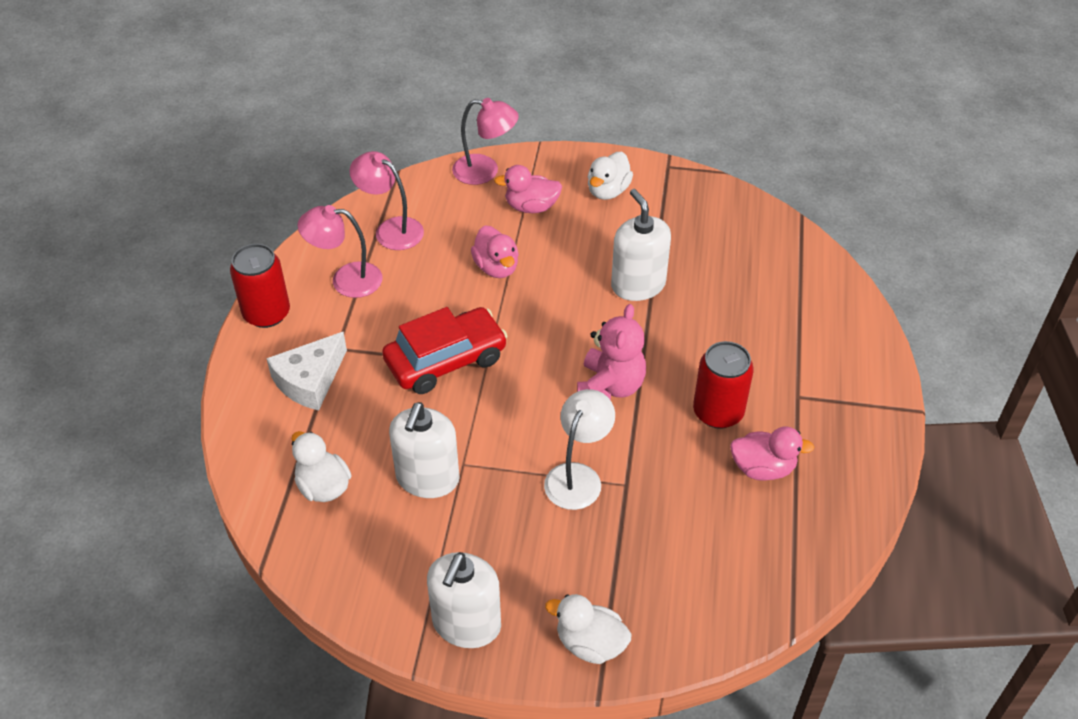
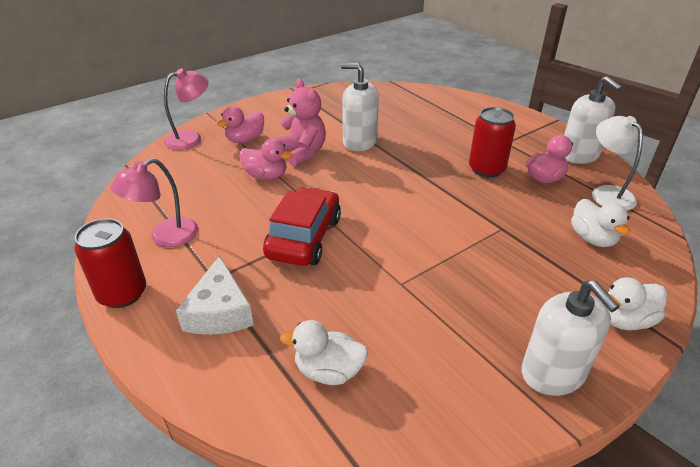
camera: 45 degrees left, 10 degrees down
(391, 229) = (163, 194): pink lamp -> none
(427, 478) = (393, 308): white soap dispenser -> white soap dispenser (579, 155)
(578, 476) = (473, 242): white lamp -> white lamp (607, 193)
(608, 191) = (280, 114): white duck -> white duck (592, 238)
(610, 387) = (419, 191): pink teddy bear -> pink teddy bear (303, 153)

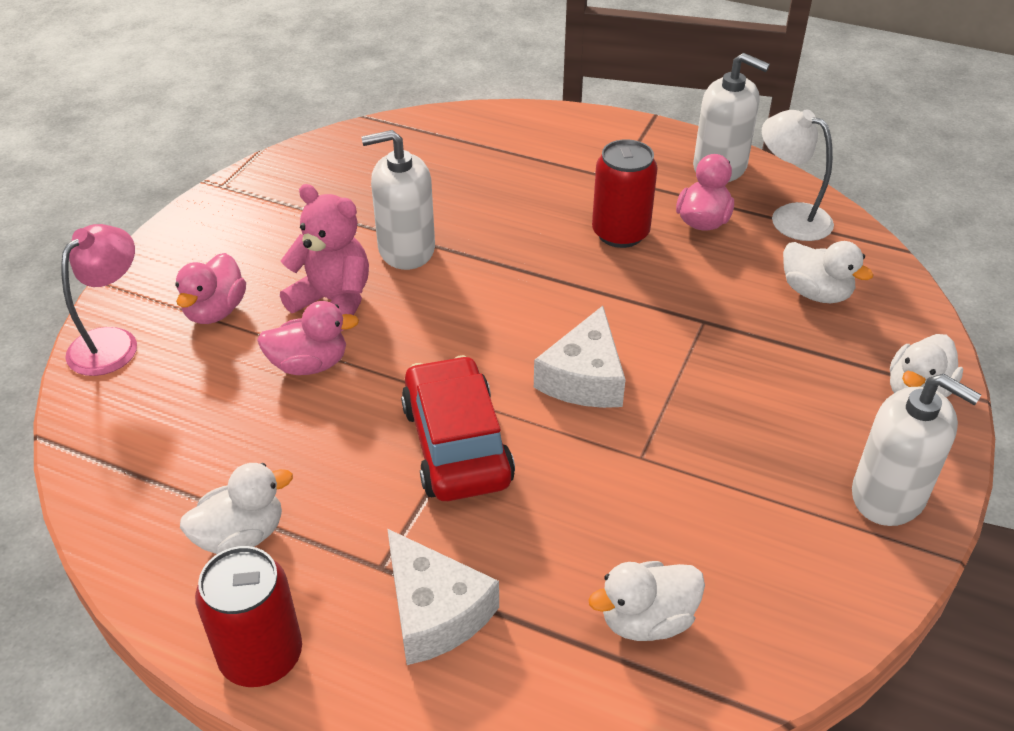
camera: 30 degrees left, 5 degrees up
(165, 237) = (241, 536): pink lamp -> white duck
(403, 231) = (584, 377): none -> white cheese

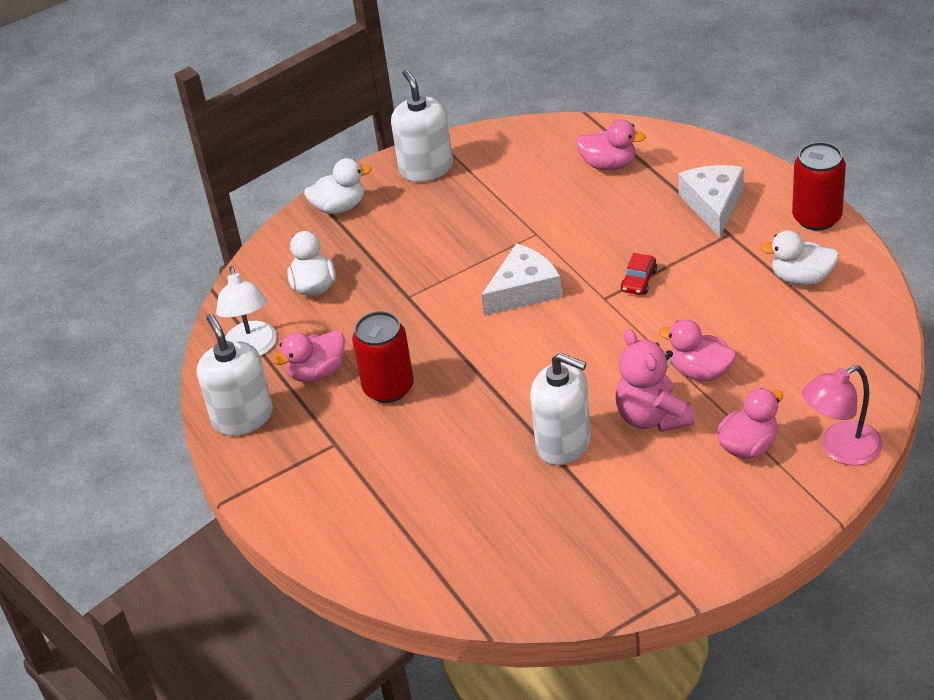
camera: 140 degrees left, 0 degrees up
(456, 444) = (639, 281): red car -> red car, size x0.43
(646, 620) = (608, 164): white duck -> pink duck

